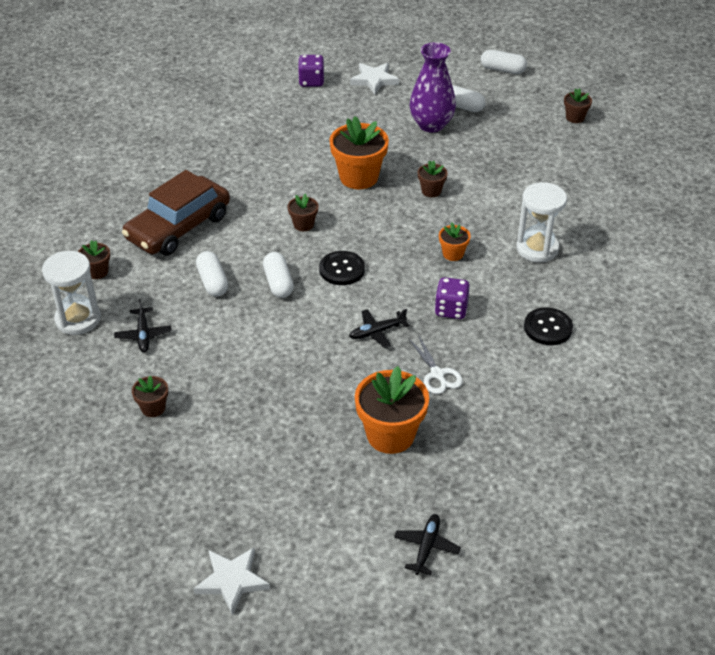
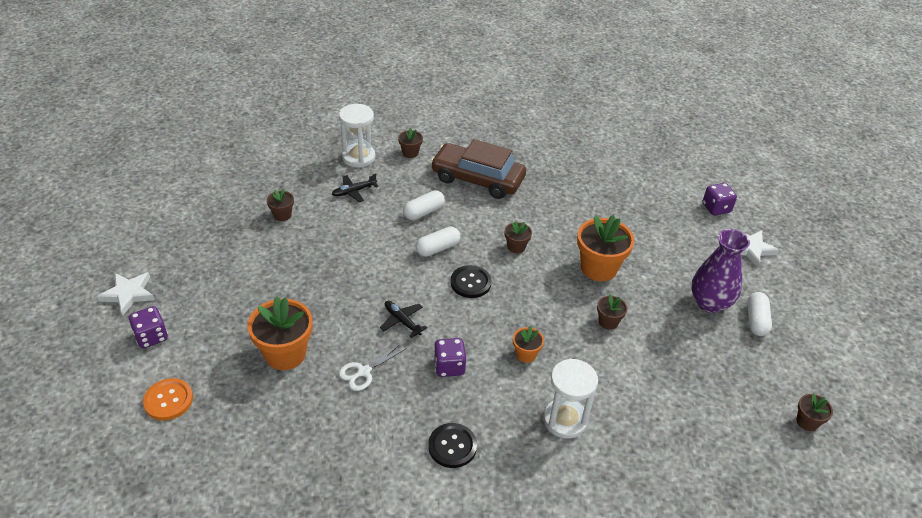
camera: 70 degrees right, 0 degrees up
(319, 559) = (151, 337): none -> purple dice
(426, 547) = (168, 400): black plane -> orange button
(502, 70) = (846, 343): white capsule -> none

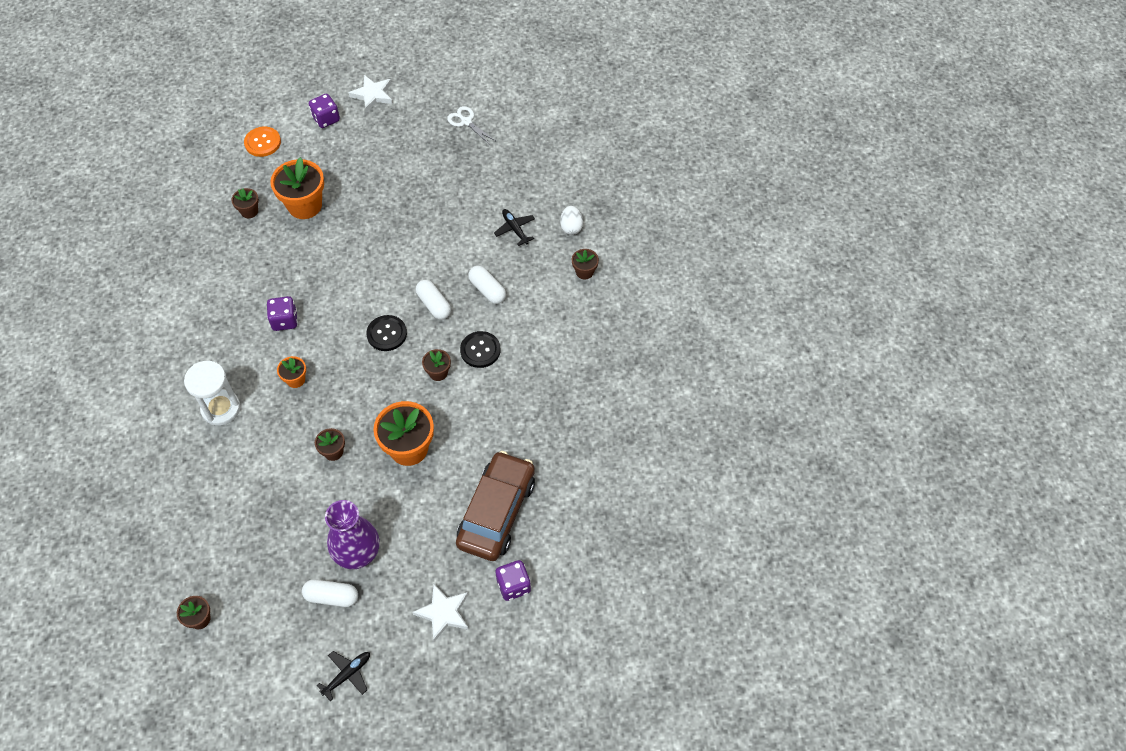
camera: 90 degrees right, 15 degrees up
(282, 215) = (475, 178): brown flower pot -> brown flower pot (249, 211)
(358, 157) = (571, 227): white hourglass -> white egg
(364, 372) = (282, 260): white scissors -> white scissors (466, 122)
(402, 321) = (338, 283): black plane -> black plane (347, 675)
(452, 446) = (203, 326): black button -> black button (480, 350)
(477, 179) = (545, 336): brown car -> brown car (497, 512)

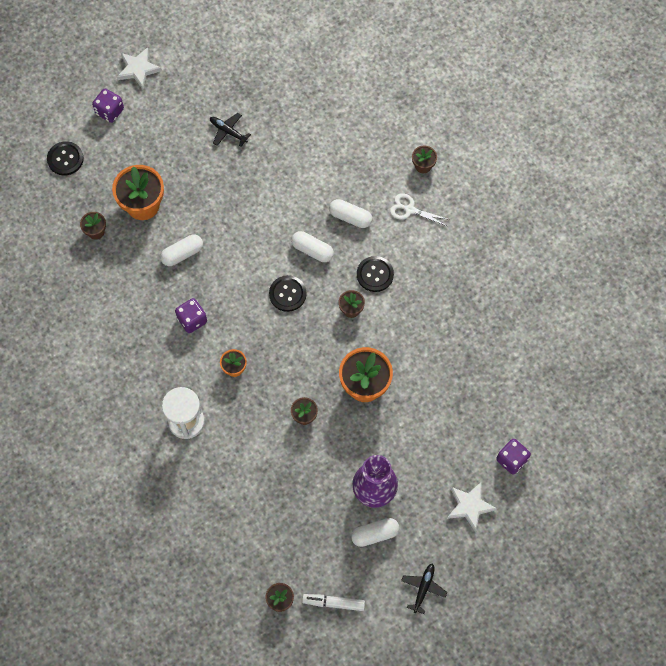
camera: 25 degrees left, 10 degrees up
(249, 647) = (334, 603): none -> white marker
(262, 142) = (65, 159): orange button -> black button
(313, 260) = (182, 254): none -> white capsule
(466, 122) = (240, 62): white scissors -> white scissors (410, 209)
(497, 512) = (466, 407): brown car -> none
(515, 229) = (342, 150): black plane -> black plane (228, 132)
(571, 227) = (389, 128): white egg -> none

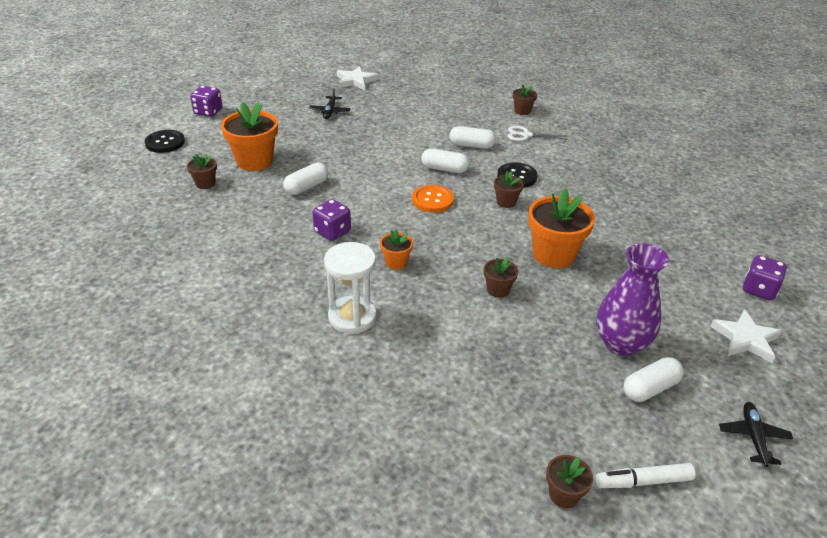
camera: 15 degrees left, 30 degrees down
(138, 69) = (232, 88): white star -> white star (355, 81)
(228, 132) = (330, 111): black plane -> black plane turned 105 degrees counterclockwise
(287, 294) = (432, 200): black button -> orange button

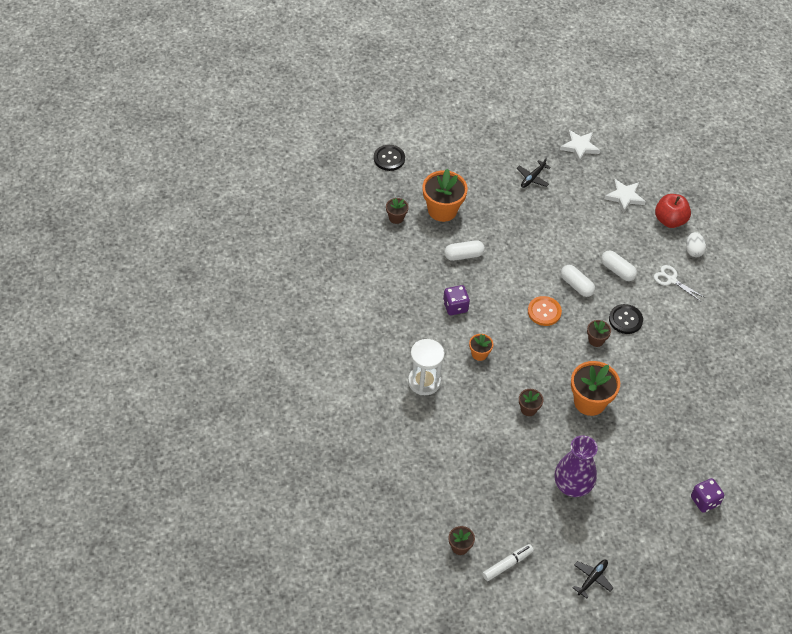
camera: 30 degrees right, 15 degrees up
(208, 112) = (438, 135): purple dice -> none
(481, 99) = (670, 220): none -> red apple
(522, 111) = (693, 250): brown flower pot -> white egg
(643, 481) = (507, 564): white marker -> white marker turned 120 degrees clockwise
(650, 388) = (562, 521): white capsule -> none
(745, 339) = (655, 526): white star -> white star (624, 197)

